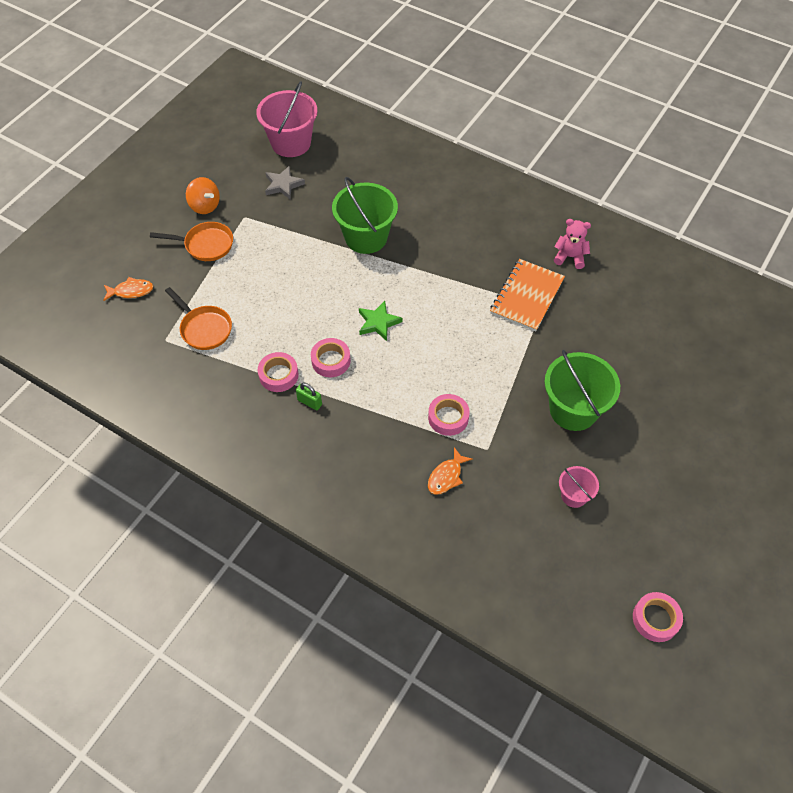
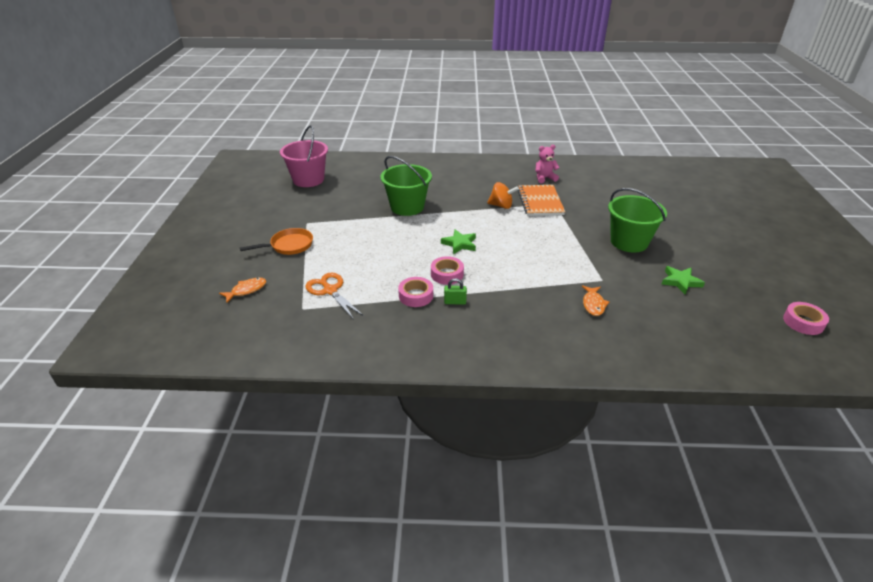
camera: 30 degrees left, 20 degrees down
(204, 328) = (330, 291): orange pan -> orange scissors
(205, 206) = (269, 226): orange spinning top -> orange spinning top (501, 206)
(283, 185) = (322, 200): grey star -> none
(448, 417) = (559, 274): pink tape -> none
(574, 495) = (680, 281): pink bucket -> green star

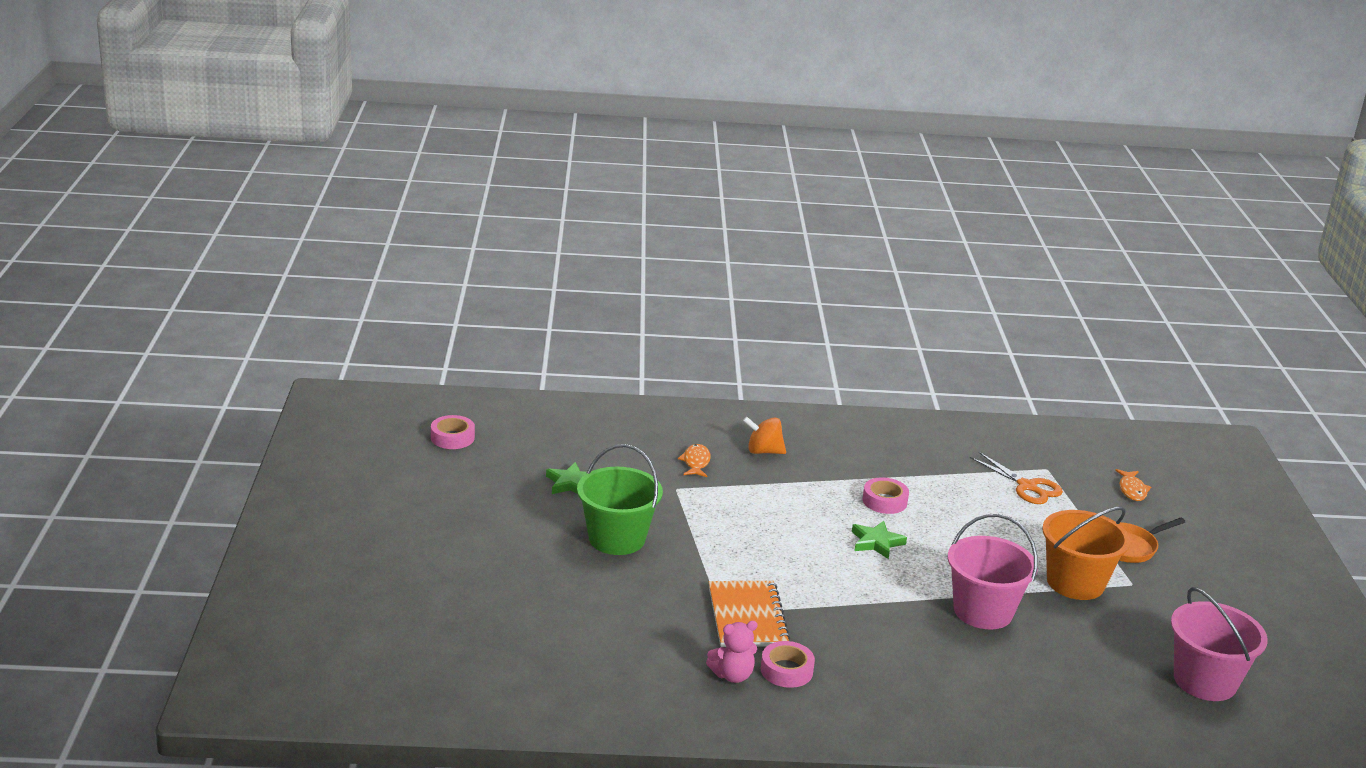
camera: 175 degrees right, 10 degrees down
(246, 290) = (1132, 490): orange fish -> orange fish turned 45 degrees counterclockwise
(342, 223) = (1075, 583): none -> orange bucket
(407, 207) = (983, 611): green bucket -> pink bucket
(416, 296) = (917, 478): pink tape -> pink tape (786, 670)
(455, 302) = (866, 470): green padlock -> none
(501, 206) = (817, 610): orange spinning top -> orange spinning top (763, 451)

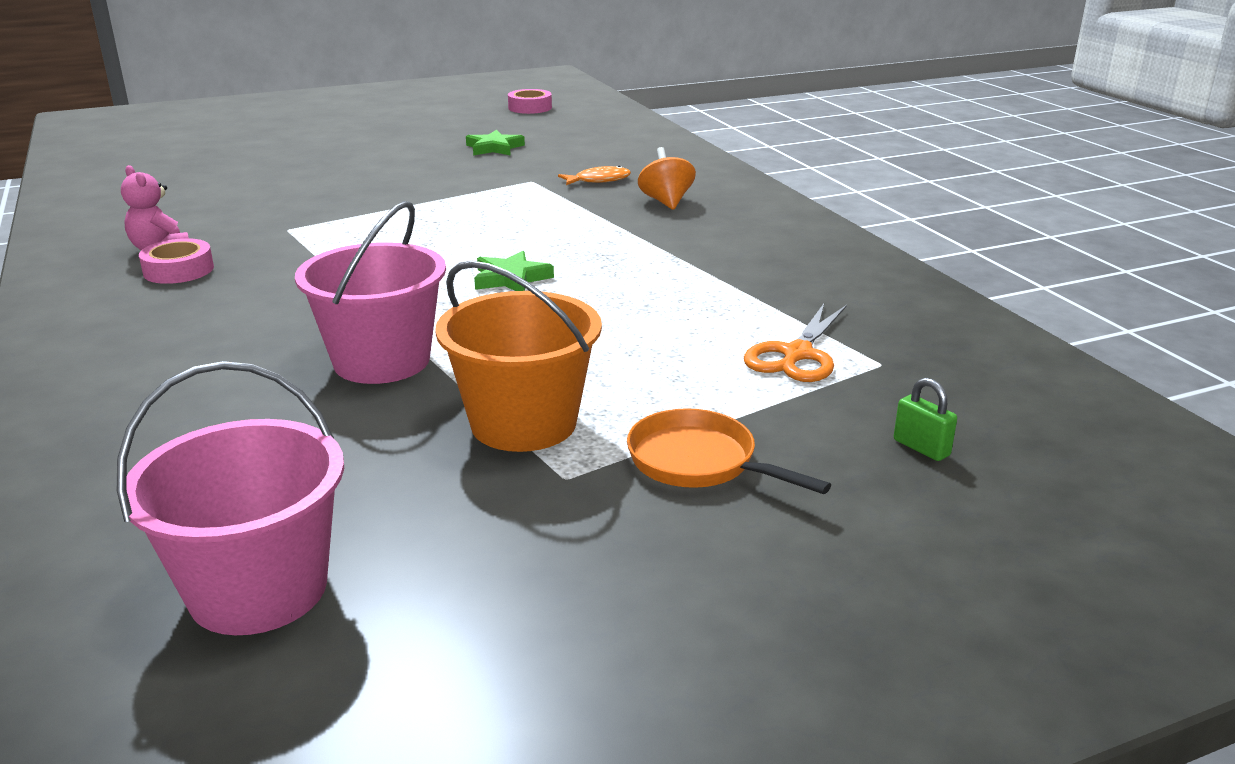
camera: 70 degrees right, 0 degrees up
(617, 539) = (404, 175): green bucket -> none
(747, 617) = (285, 240): orange notebook -> none
(884, 501) = (625, 270): pink tape -> none
(1132, 490) = (921, 448): orange fish -> green padlock

